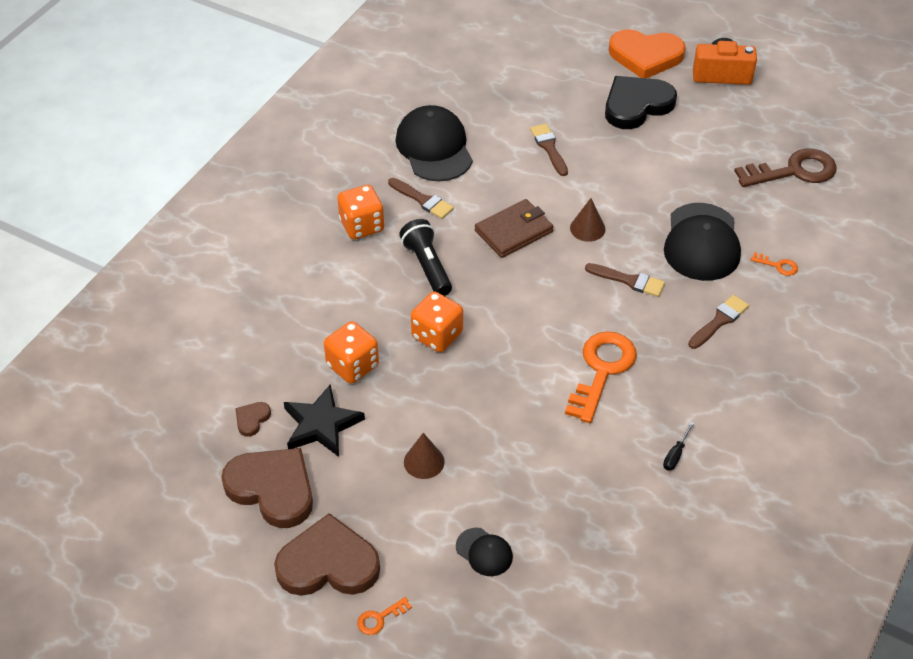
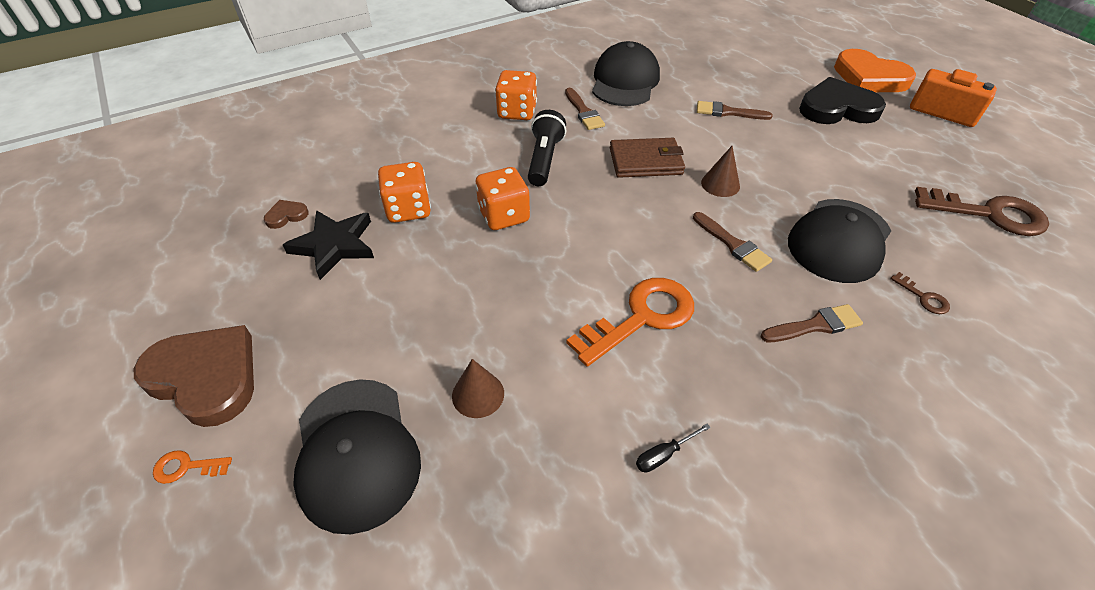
camera: 30 degrees right, 0 degrees up
(272, 489) = (238, 280): brown heart -> none
(424, 461) = (388, 322): brown cone -> brown cone (478, 394)
(484, 552) = (356, 453): black cap -> black cap, size x2.05
(549, 148) = (728, 112): brown brush -> brown brush turned 90 degrees counterclockwise
(778, 266) = (923, 297): orange key -> brown key

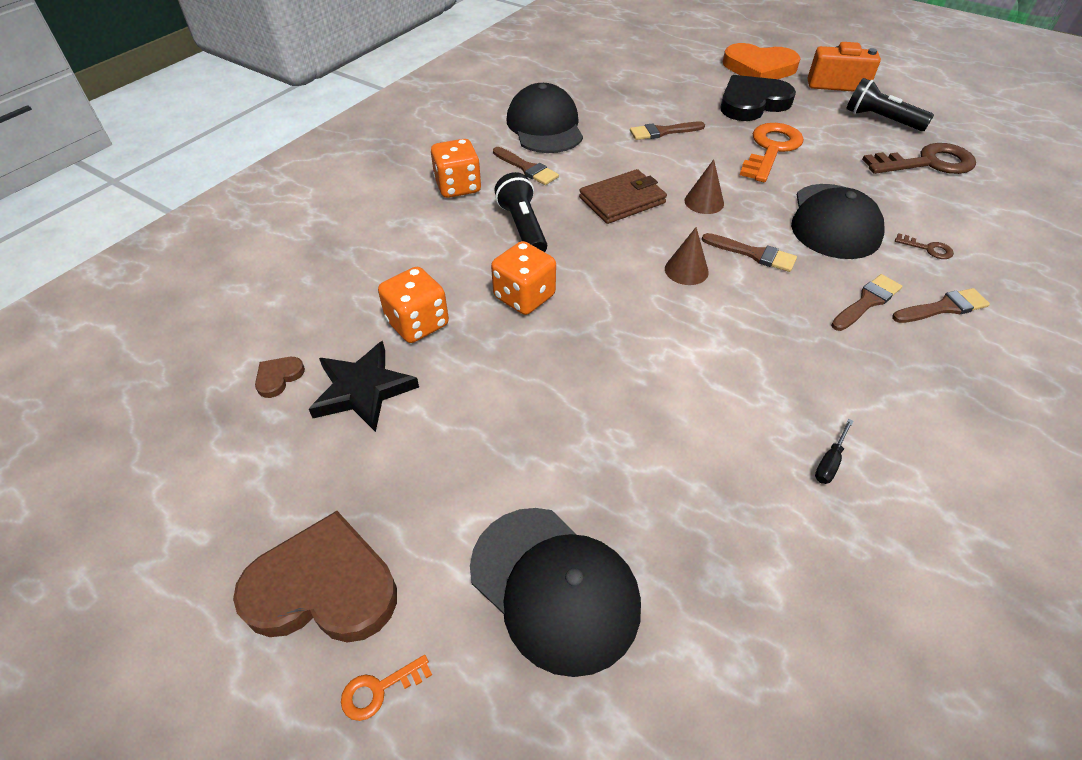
camera: 25 degrees left, 0 degrees up
(478, 394) = (630, 479): brown cone -> brown cone (686, 270)
(642, 317) = (724, 348): orange key -> orange key (771, 149)
(895, 359) = (943, 308): none -> brown brush
(967, 158) = (881, 119): none -> black flashlight

